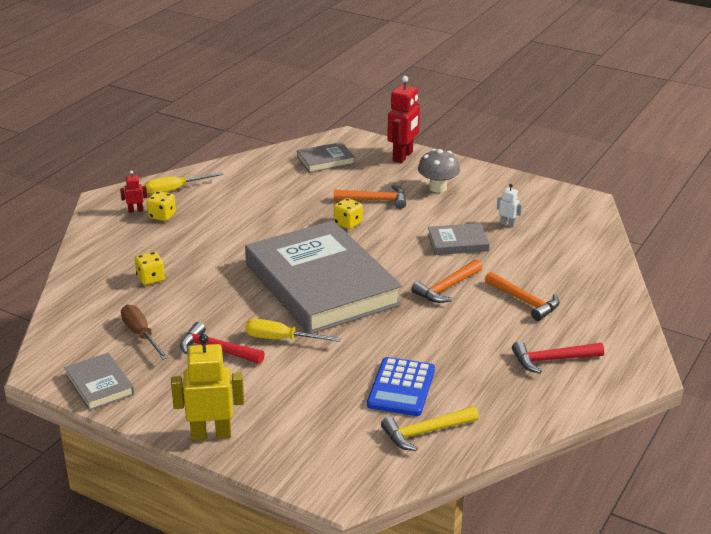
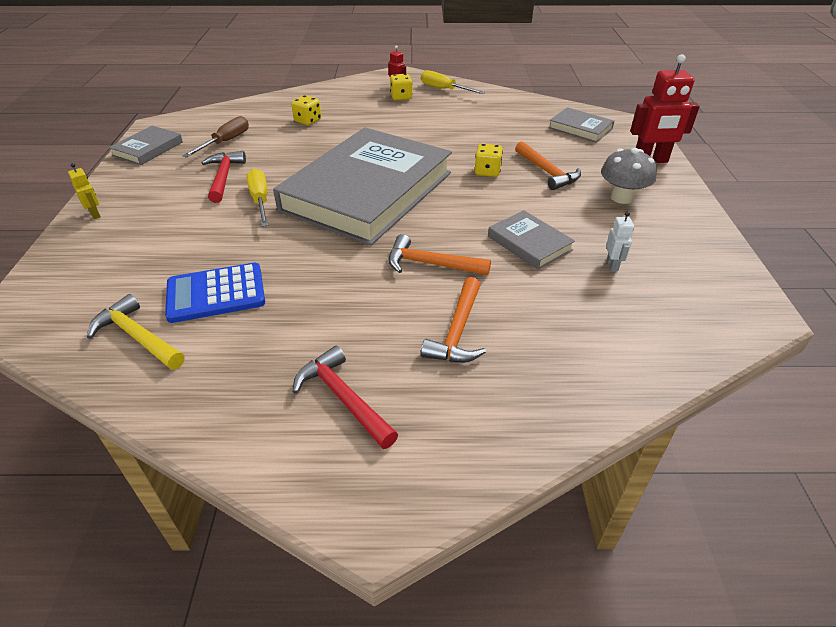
camera: 60 degrees right, 10 degrees up
(211, 434) = (95, 214): yellow robot -> yellow robot, size x0.48

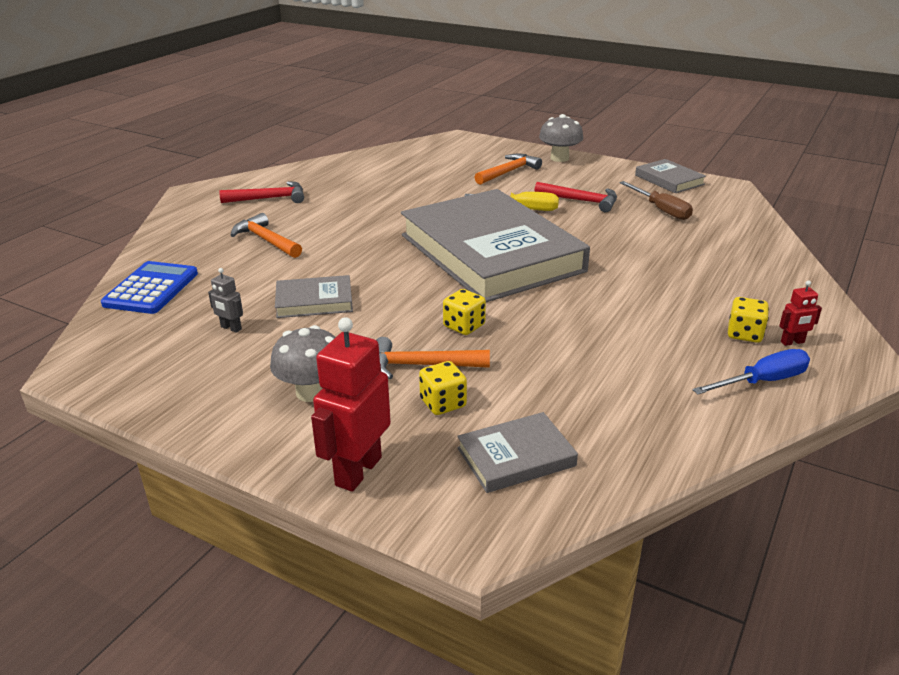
camera: 120 degrees right, 10 degrees down
(95, 214) = (559, 158): yellow robot -> grey mushroom
(138, 337) = (396, 161): yellow hammer -> none
(216, 293) = (411, 181): blue calculator -> blue calculator (151, 289)
(308, 121) = (692, 256): yellow dice -> yellow dice (443, 403)
(431, 264) = (347, 251): orange hammer -> orange hammer (508, 172)
(444, 89) = (762, 381): yellow screwdriver -> blue screwdriver
(612, 265) = (231, 328): white robot -> grey robot

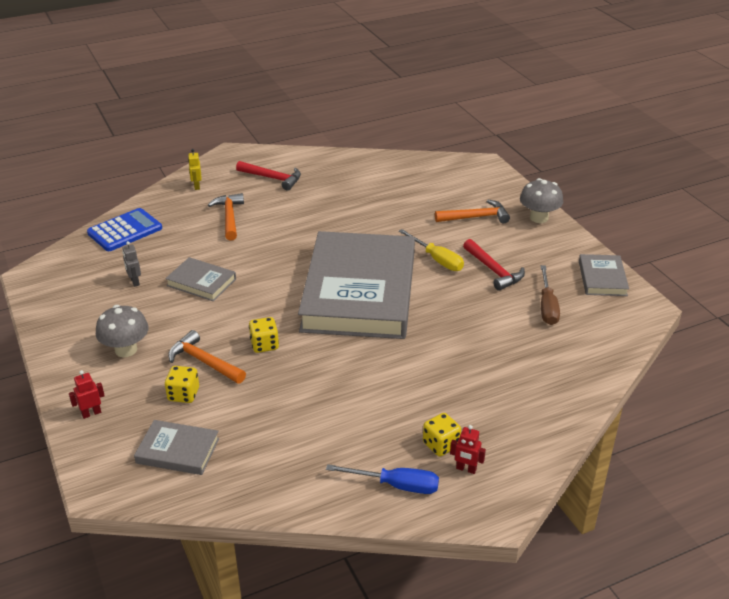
camera: 35 degrees right, 5 degrees up
(189, 227) = (196, 186): none -> yellow robot
(358, 471) = (91, 413): red robot -> red robot, size x0.48

